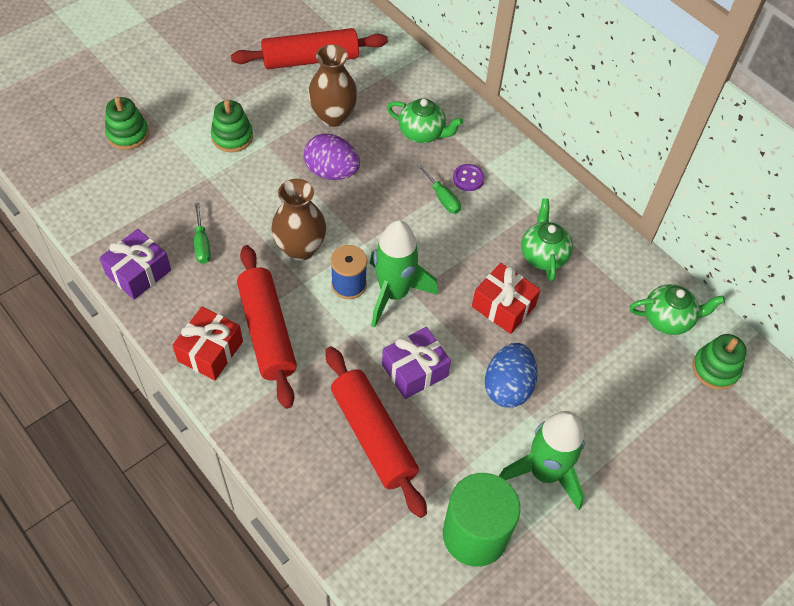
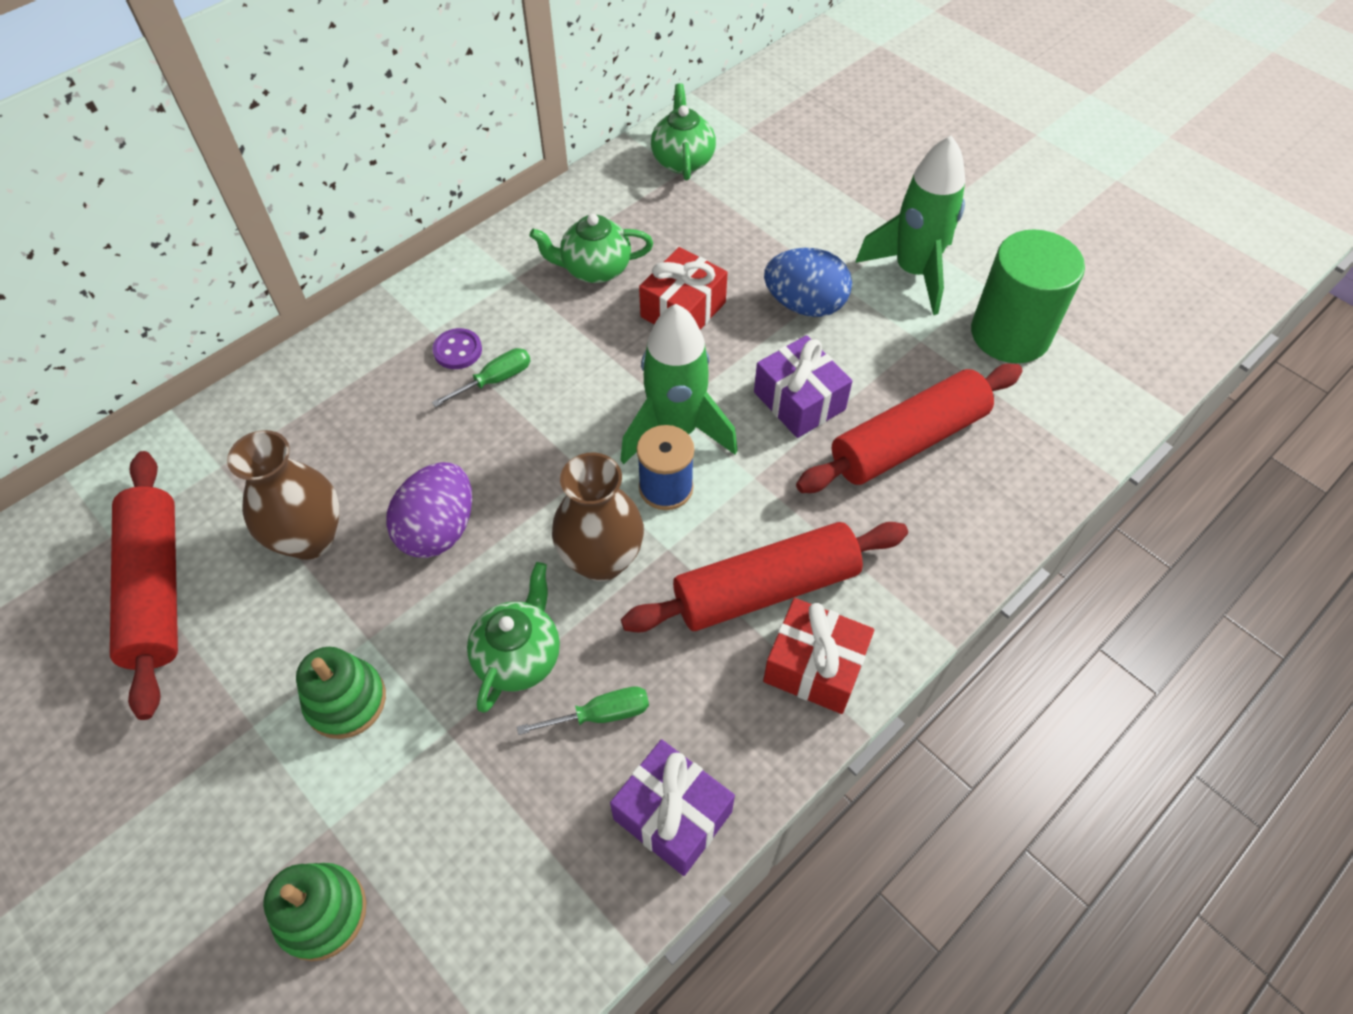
camera: 90 degrees left, 0 degrees up
(422, 133) = (360, 410): green teapot -> green teapot (519, 656)
(715, 369) = (745, 128): green stacking toy -> none

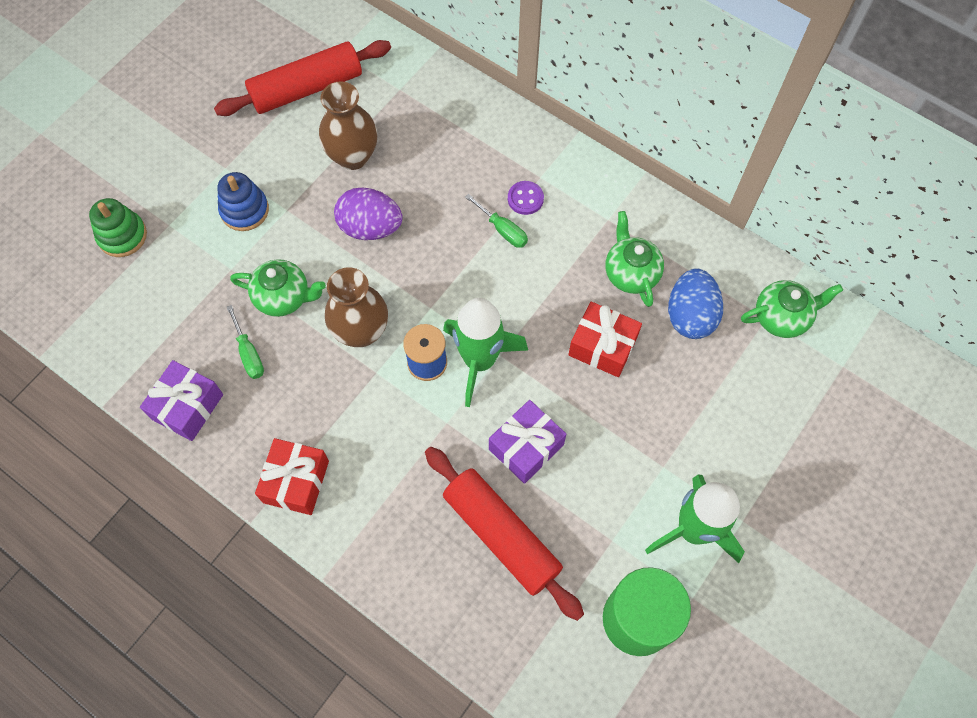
camera: 80 degrees right, 10 degrees up
(346, 701) = (244, 210): green stacking toy -> blue stacking toy
(765, 589) = (352, 442): red rolling pin -> none
(805, 305) = (630, 440): blue egg -> blue egg (690, 315)

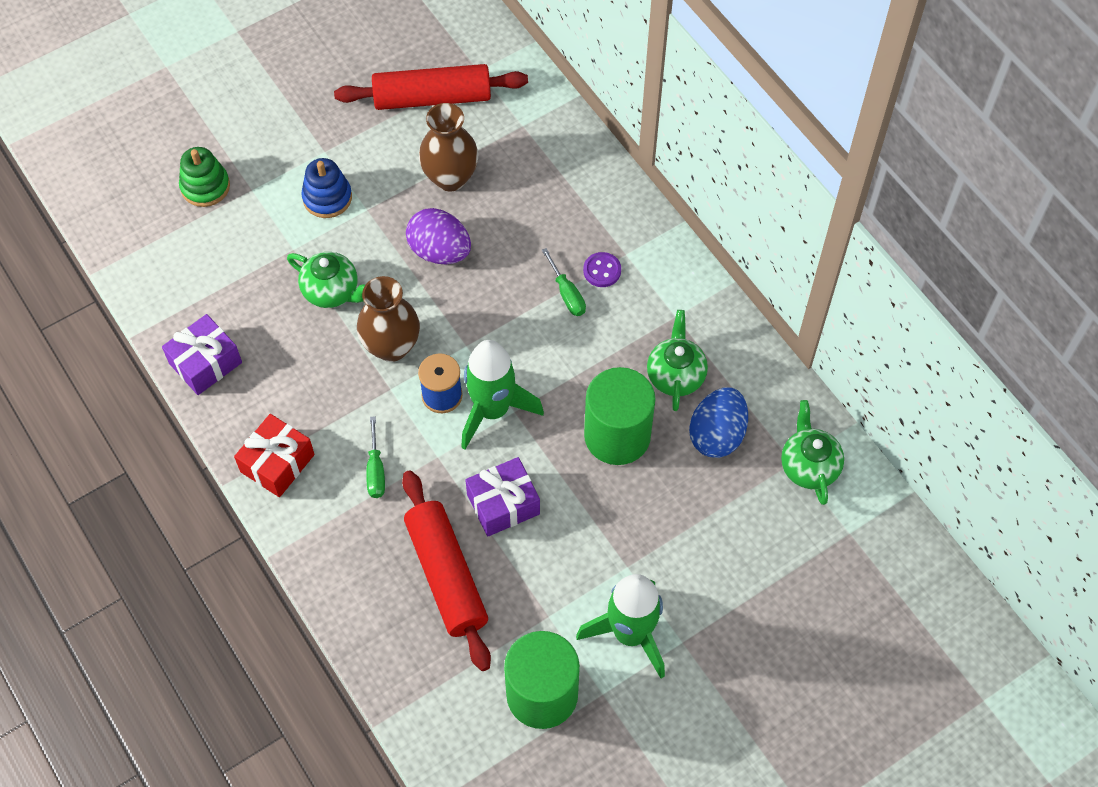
camera: 20 degrees right, 5 degrees down
(249, 353) = (279, 332): green screwdriver -> green screwdriver (375, 470)
(602, 346) = (617, 435): red gift -> green cylinder
(782, 317) = (809, 466): green teapot -> green teapot turned 105 degrees counterclockwise

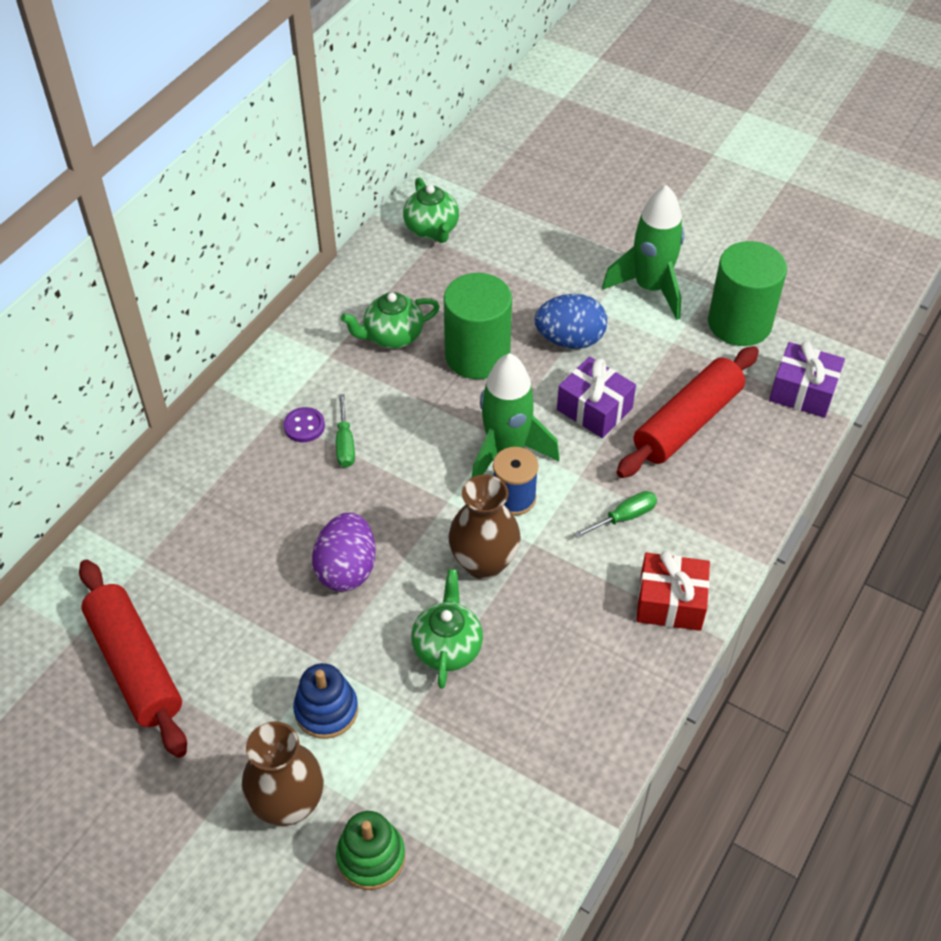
camera: 115 degrees left, 10 degrees down
(205, 363) = (602, 728): purple gift -> purple gift (803, 391)
(450, 178) = (245, 599): brown vase -> brown vase (288, 804)
(567, 293) = (345, 444): green screwdriver -> green screwdriver turned 135 degrees clockwise
(717, 435) = (436, 292): blue egg -> blue egg (570, 340)
(809, 466) = (432, 229): green teapot -> green teapot turned 75 degrees counterclockwise

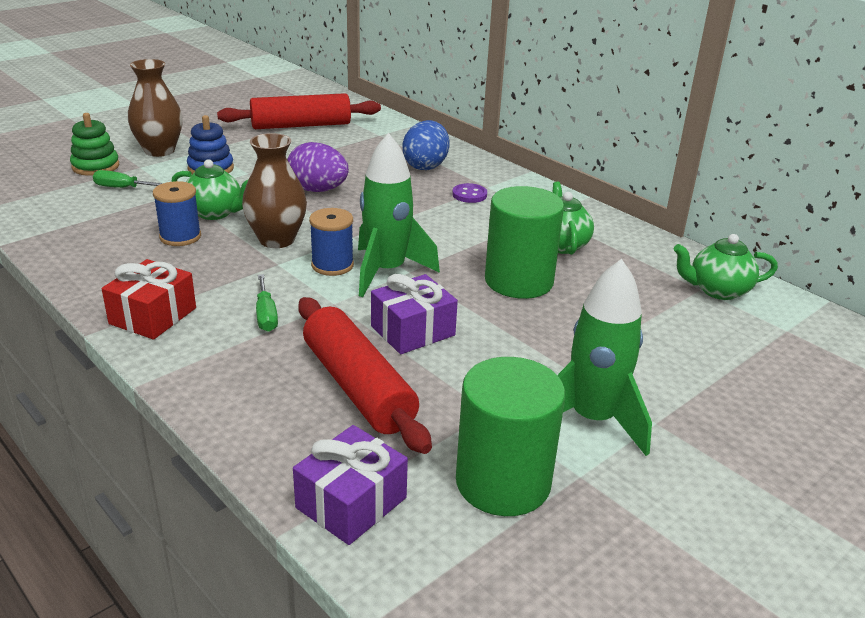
camera: 105 degrees right, 20 degrees down
(345, 444) = (441, 207): green screwdriver -> green screwdriver (123, 188)
(517, 654) = (180, 237): none -> blue spool
(570, 340) = (521, 339): blue egg -> blue egg (425, 166)

